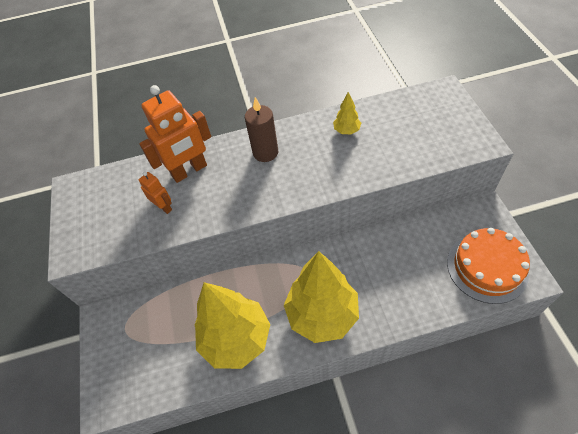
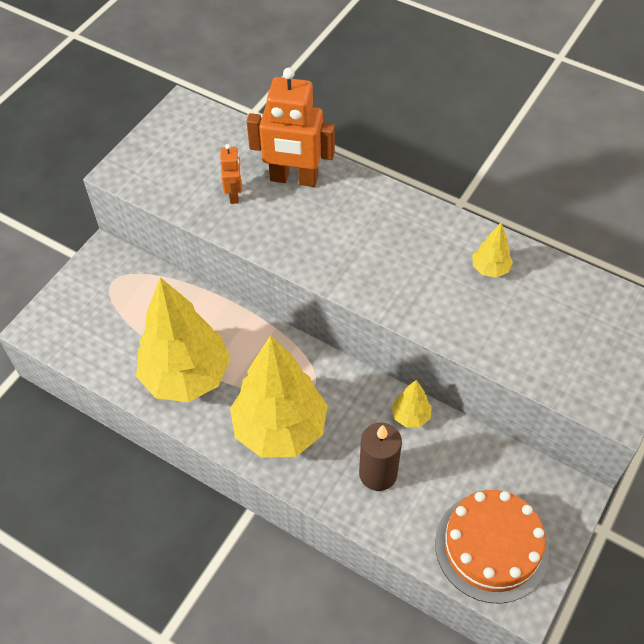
camera: 40 degrees right, 0 degrees up
(265, 152) = (382, 221): brown candle -> brown candle (378, 474)
(375, 243) = (410, 416): none -> yellow tree

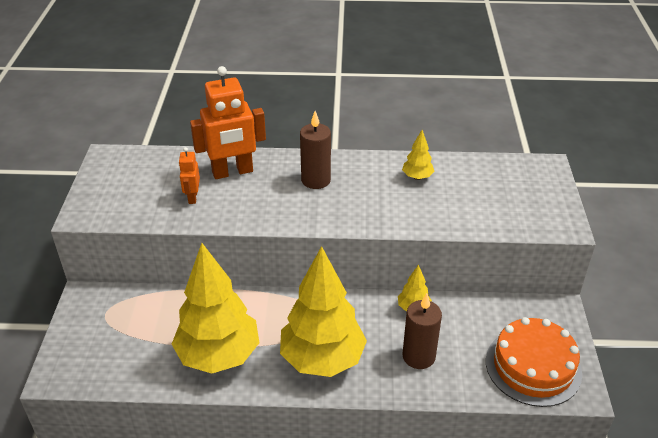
camera: 30 degrees left, 15 degrees down
(234, 195) = (192, 197): orange robot -> orange robot turned 150 degrees counterclockwise
(374, 226) = (316, 180): none -> brown candle

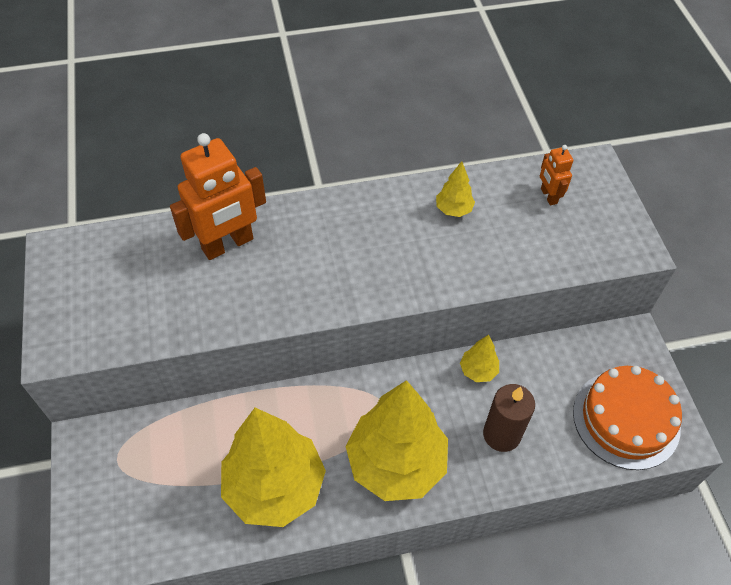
camera: 15 degrees left, 15 degrees up
(192, 197) = (189, 294): orange robot -> orange robot (548, 196)
(316, 180) = (335, 237): brown candle -> none

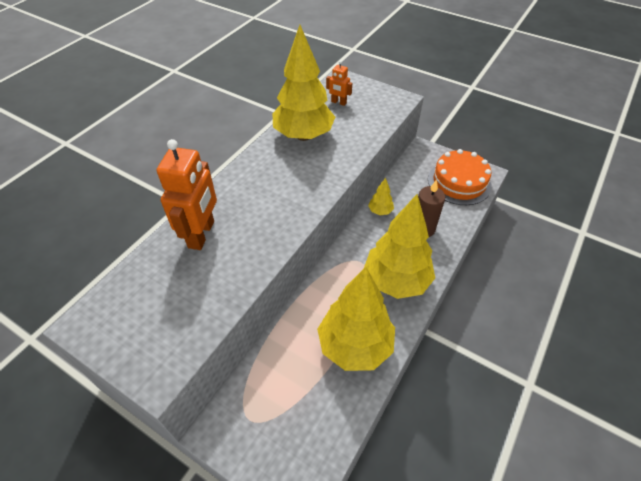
camera: 45 degrees left, 5 degrees down
(453, 210) = (303, 135): yellow tree -> yellow tree, size x2.37

